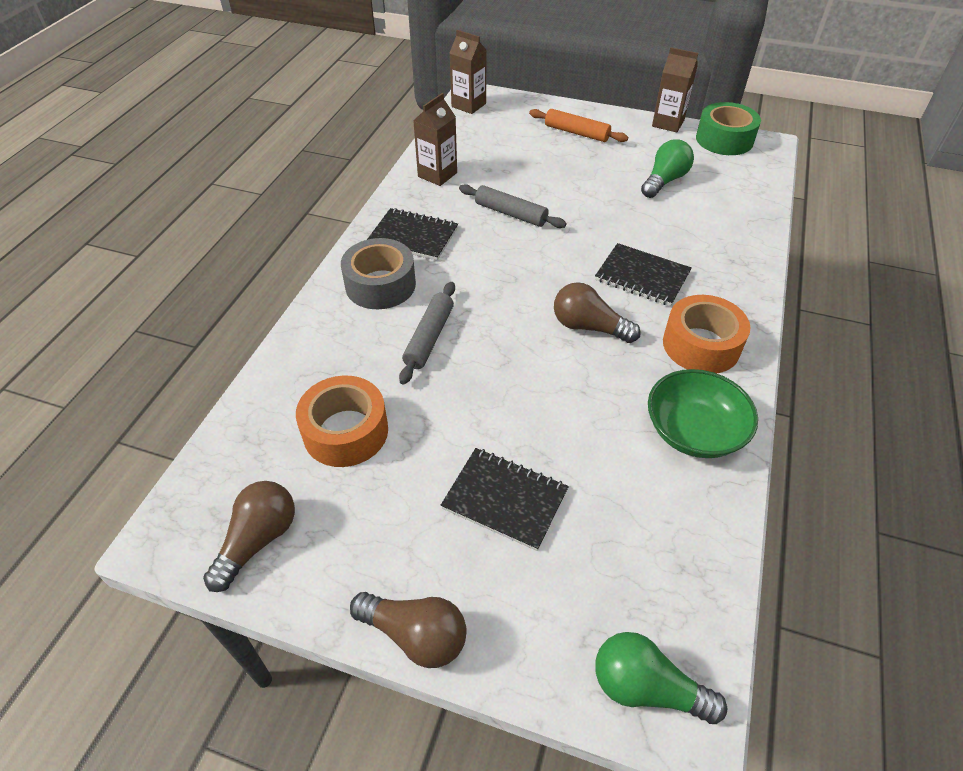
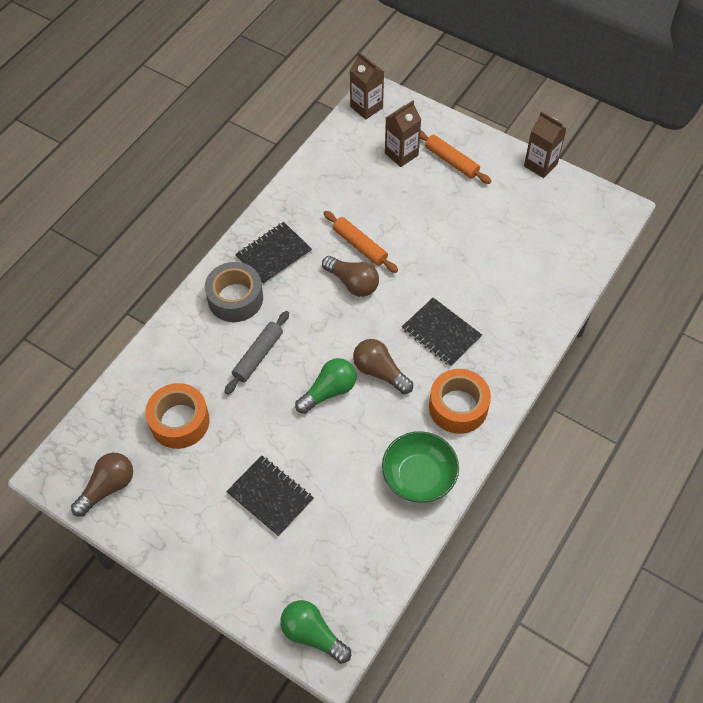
camera: 15 degrees right, 10 degrees up
(413, 236) = (274, 254): black notebook -> black notebook turned 75 degrees counterclockwise
(415, 635) = (188, 570): brown light bulb -> brown light bulb (353, 283)
(437, 175) = (313, 189): brown carton -> brown carton (401, 154)
(511, 213) = (360, 246): grey rolling pin -> orange rolling pin
(664, 181) = (505, 235): green light bulb -> green light bulb (329, 391)
(724, 139) = (583, 195): green tape -> none

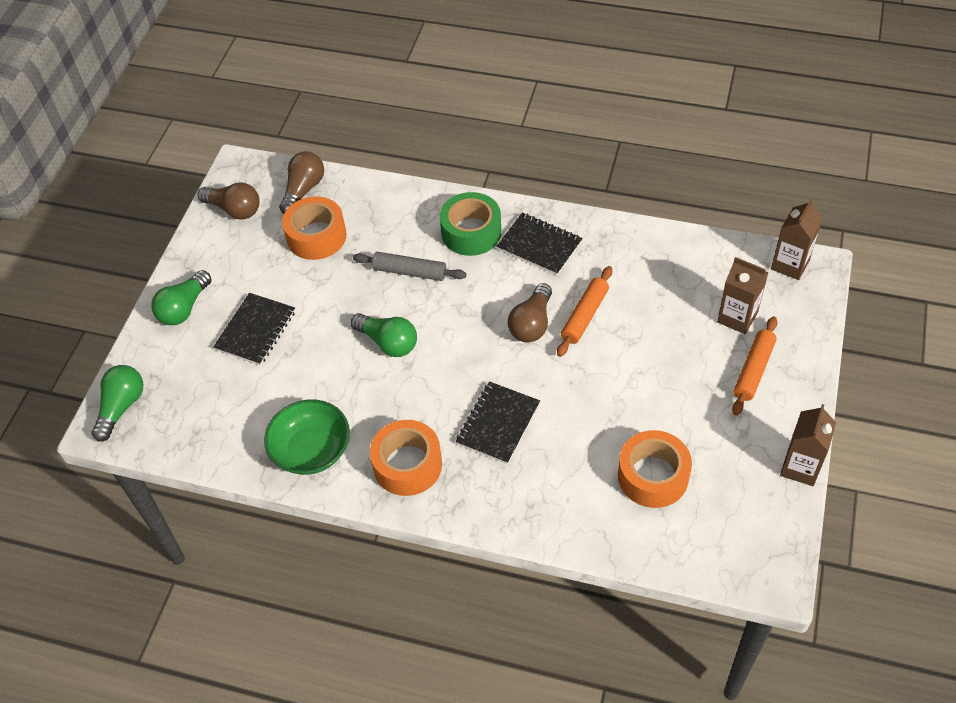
camera: 75 degrees right, 5 degrees down
(215, 557) = (184, 308): none -> green light bulb
(235, 298) = (471, 232): grey tape -> green tape
(380, 372) = (427, 380): brown light bulb -> brown light bulb (303, 190)
(520, 249) = (653, 476): none -> orange tape

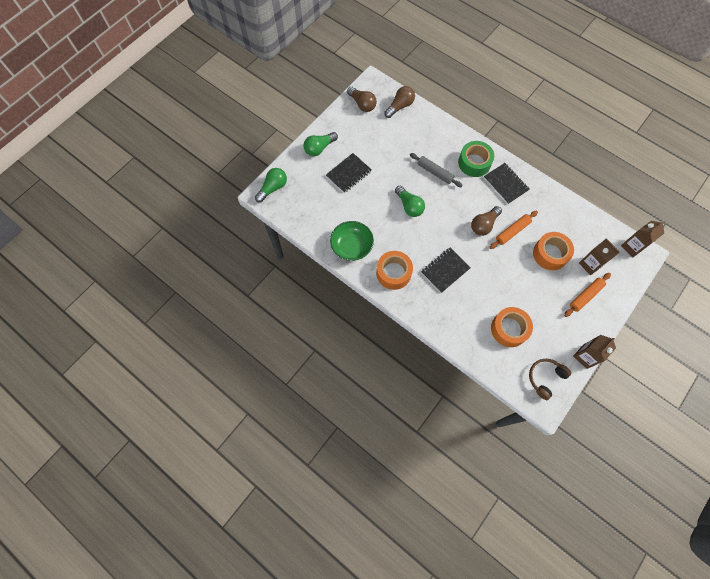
camera: 20 degrees right, 15 degrees up
(316, 236) = (396, 134): orange tape -> orange tape (550, 254)
(752, 532) = (545, 378): none -> brown headphones

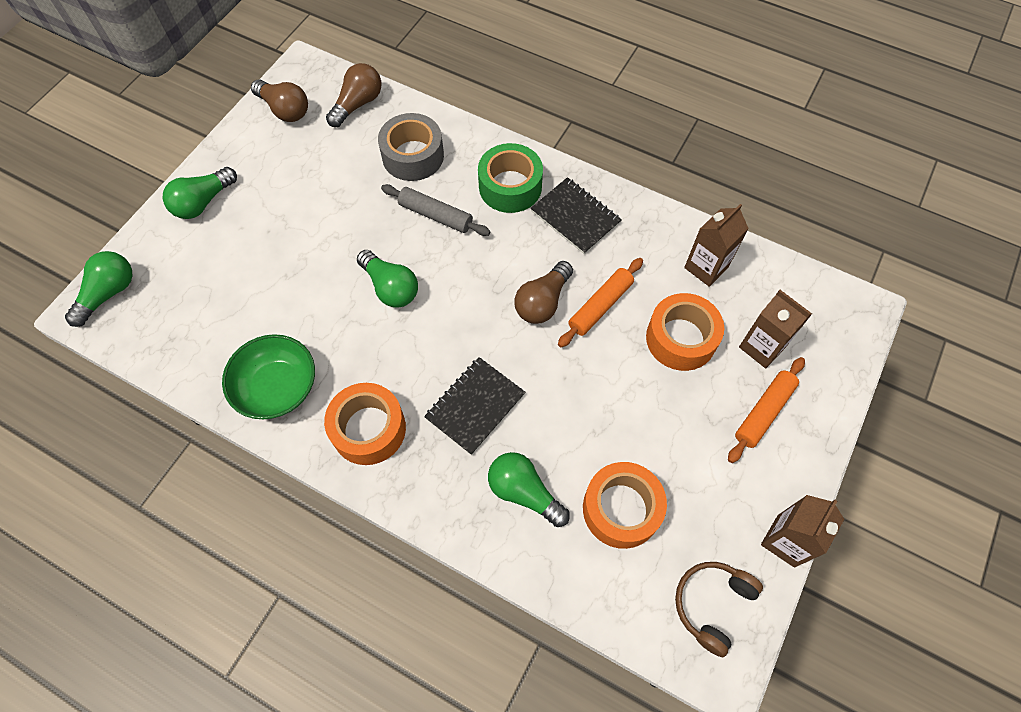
camera: 10 degrees left, 5 degrees down
(348, 174) = (264, 243): black notebook -> none
(426, 139) = (413, 156): none -> grey tape
(464, 314) = (524, 492): none -> green light bulb
(632, 247) = (835, 300): brown carton -> brown carton (706, 267)

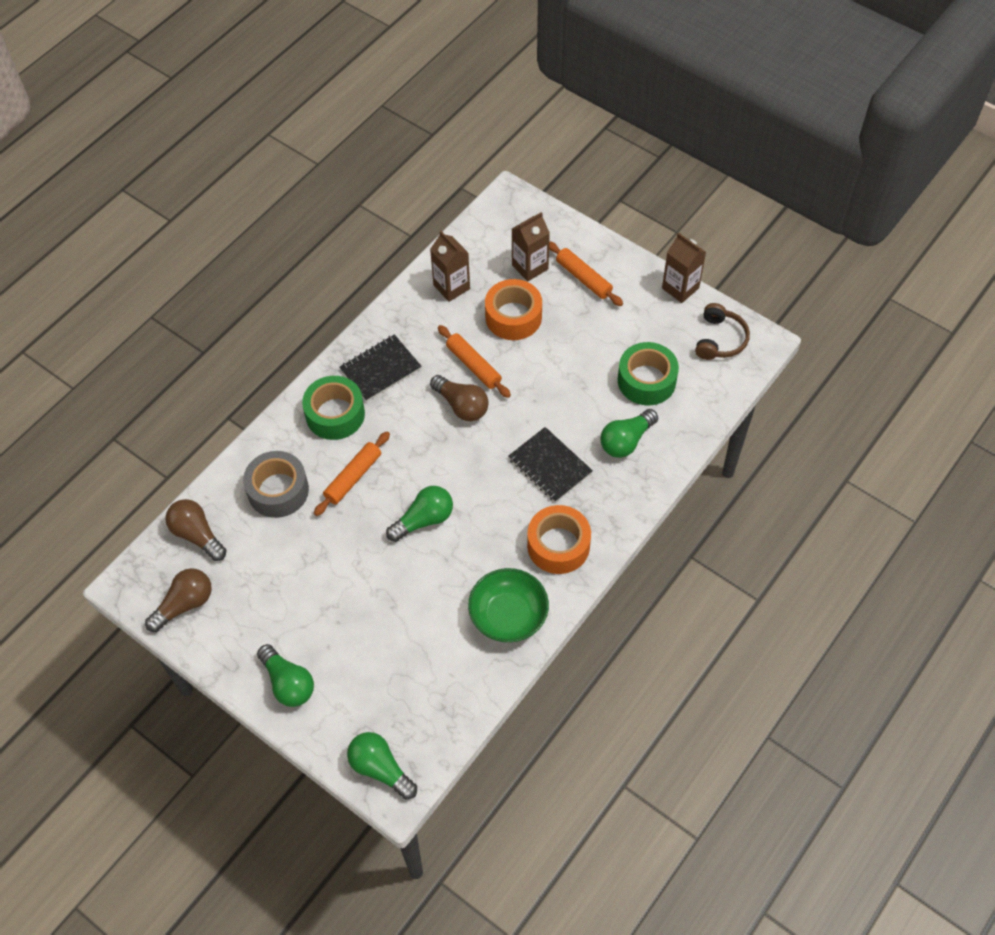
camera: 80 degrees left, 5 degrees down
(435, 215) = (353, 477): grey rolling pin -> orange rolling pin
(621, 509) = (646, 380): orange tape -> green tape
(712, 604) = (719, 339): brown headphones -> brown headphones turned 120 degrees counterclockwise

